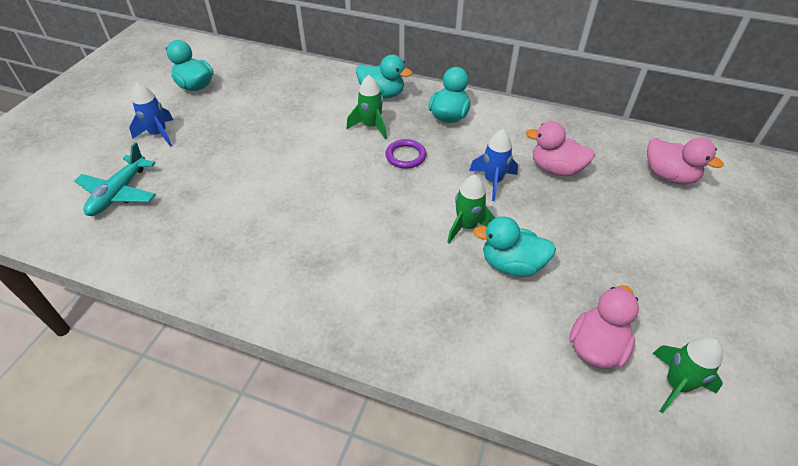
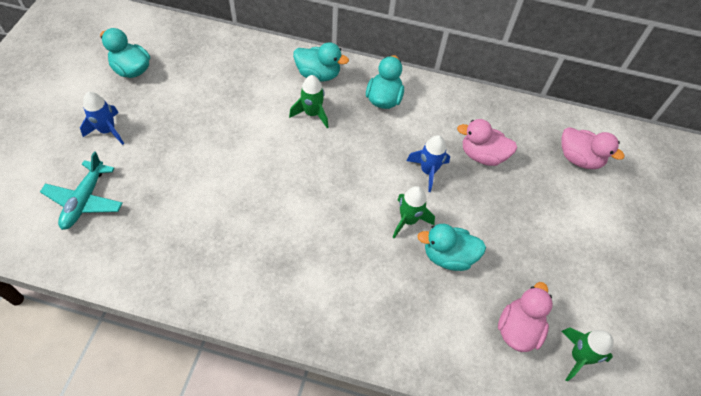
camera: 10 degrees left, 10 degrees up
(405, 156) = (348, 146): purple ring -> none

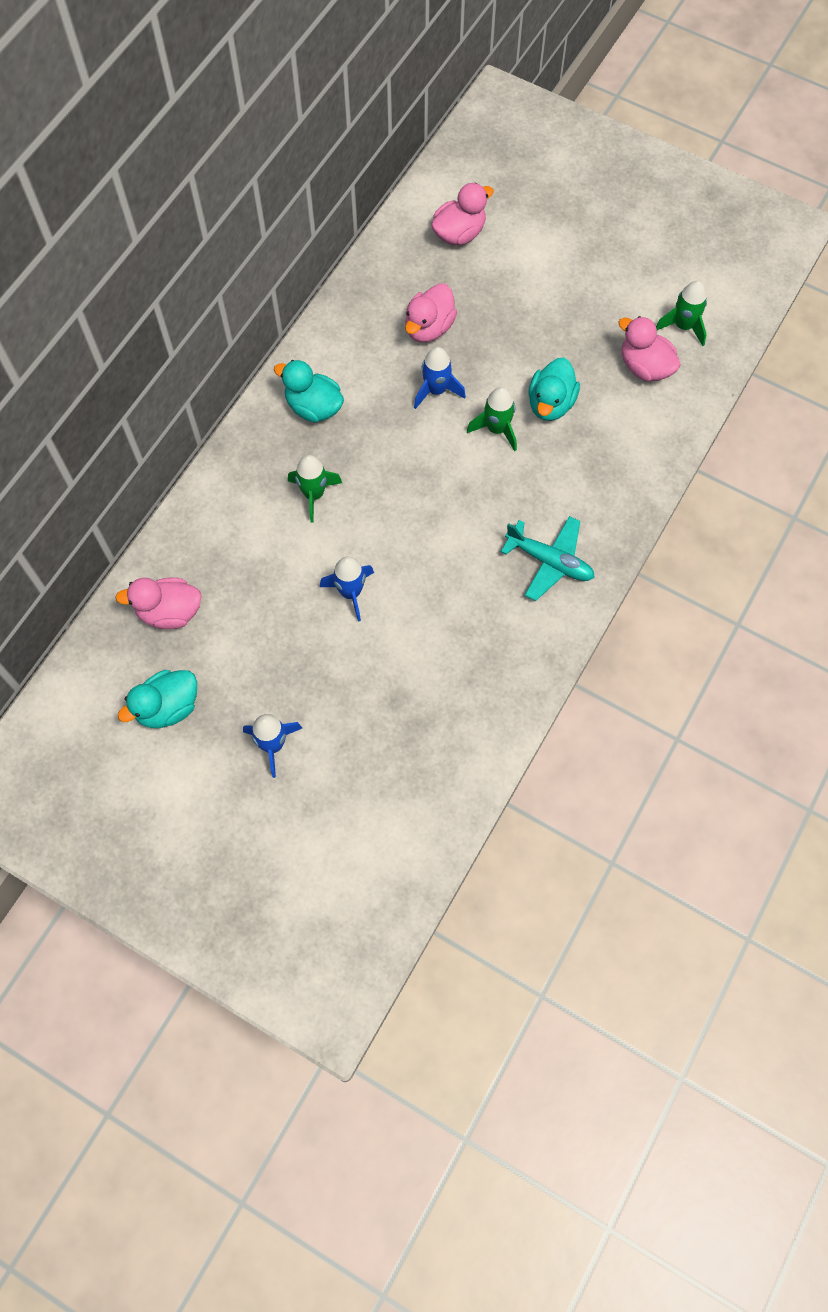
camera: 70 degrees left, 10 degrees up
(85, 200) = (380, 777): turquoise plane -> turquoise plane (549, 561)
(202, 56) = (169, 612): none -> pink duck
(236, 151) = (350, 592): none -> blue rocket
(318, 74) = (248, 473): turquoise duck -> none

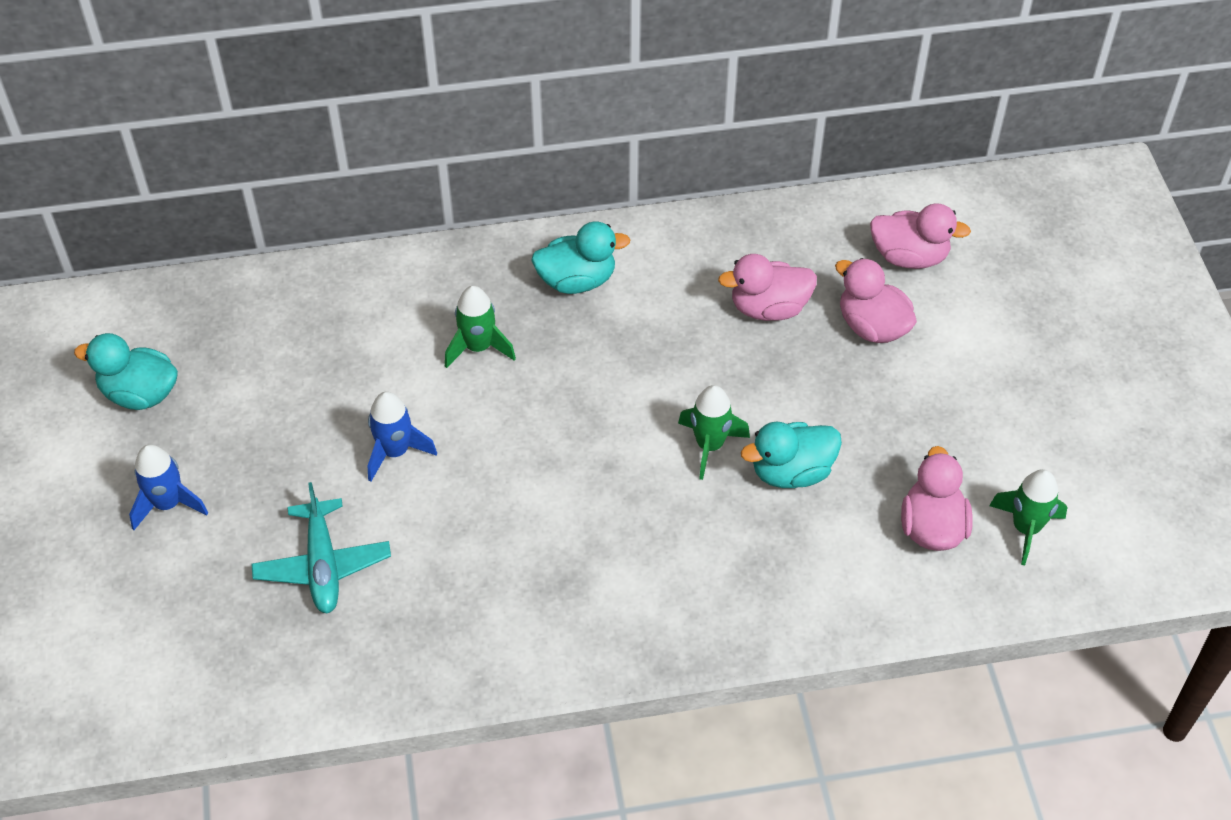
camera: 50 degrees right, 15 degrees down
(169, 612) = (243, 326): pink duck -> pink duck (872, 326)
(313, 407) = (577, 280): turquoise duck -> turquoise duck turned 90 degrees clockwise
(436, 390) = (701, 364): blue rocket -> none
(549, 561) = (596, 601): turquoise plane -> turquoise plane (323, 565)

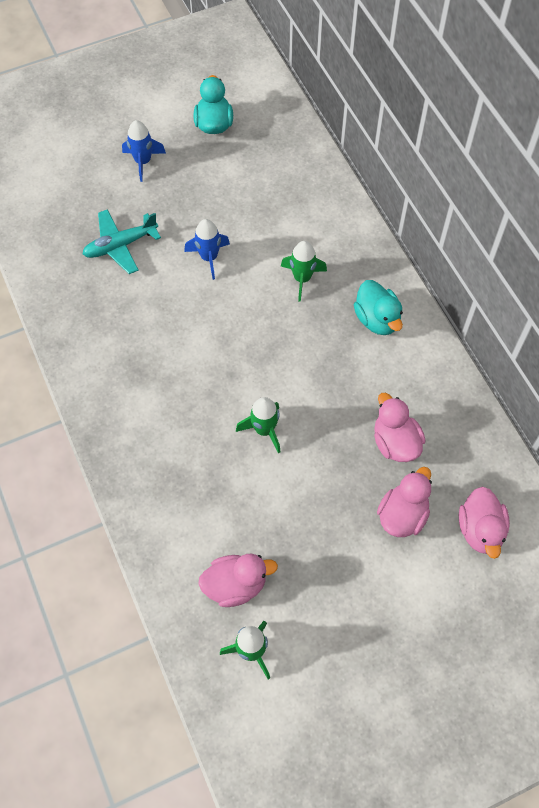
camera: 75 degrees right, 10 degrees up
(791, 472) = (257, 485): turquoise duck -> none

